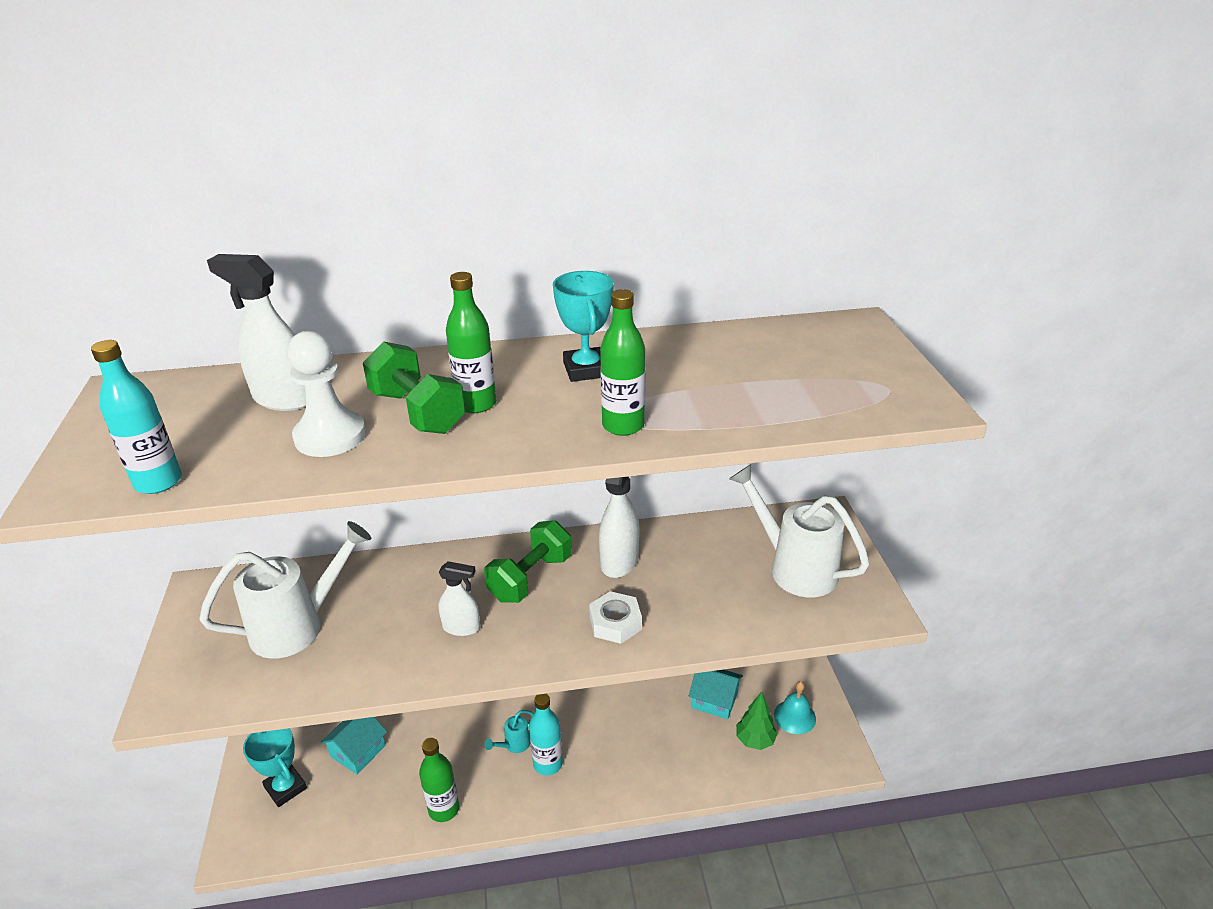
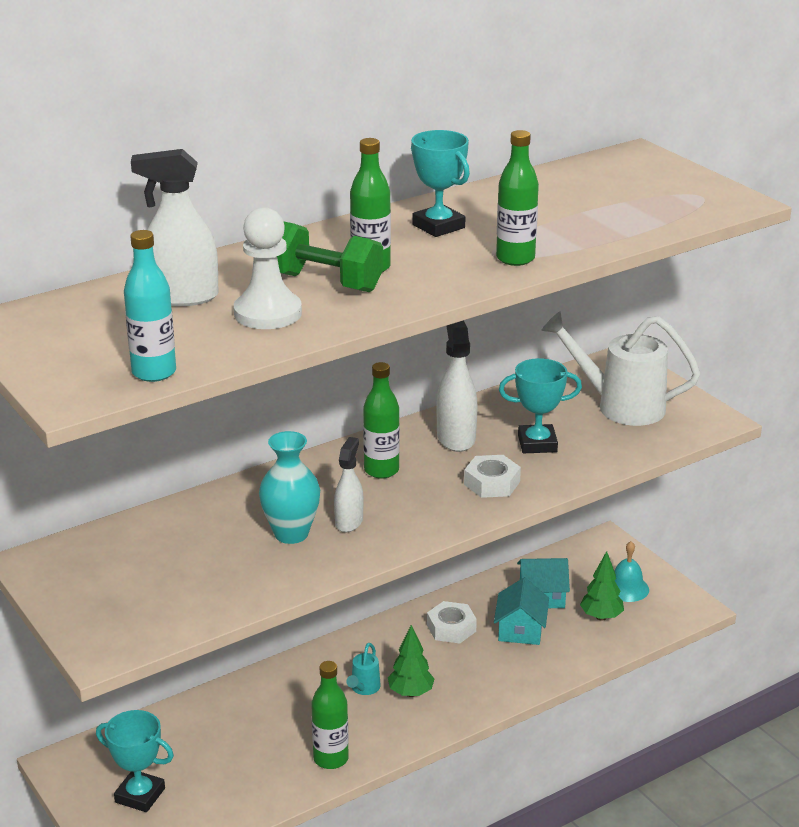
camera: 25 degrees left, 5 degrees down
(297, 626) = (178, 562): white watering can -> none
(358, 751) = (196, 742): turquoise house -> turquoise house (520, 629)
(405, 625) = (291, 534): none -> turquoise vase
(461, 627) = (349, 522): white spray bottle -> white spray bottle turned 60 degrees counterclockwise
(530, 578) = (381, 470): green dumbbell -> green bottle
(548, 764) = (411, 693): turquoise bottle -> green tree
(620, 707) = (451, 628): none -> white nut
(687, 589) = (537, 444): none -> turquoise trophy

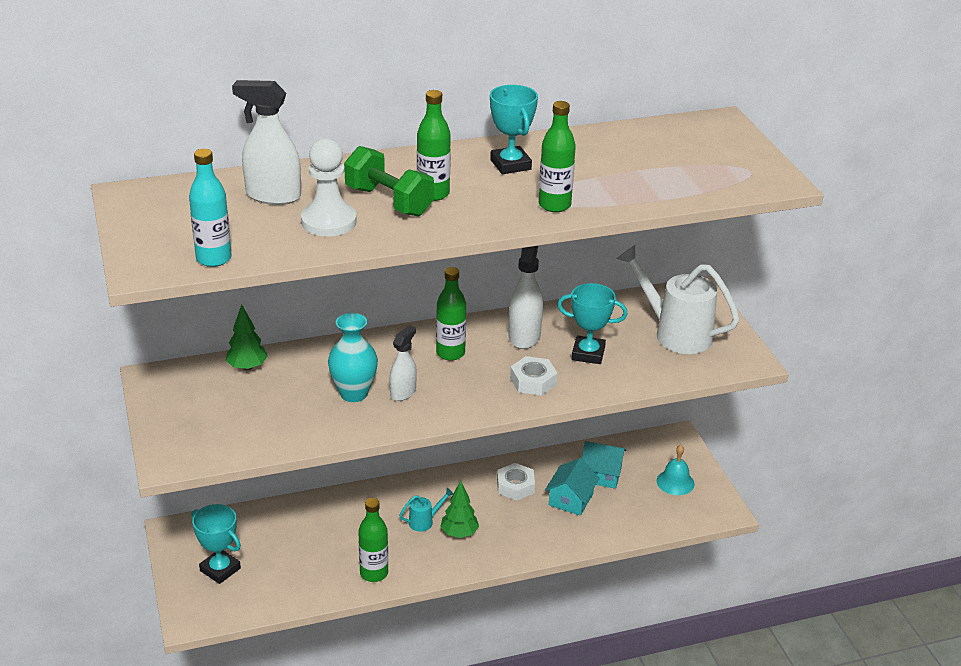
camera: 15 degrees right, 5 degrees up
(364, 688) = (424, 521): turquoise watering can -> turquoise watering can turned 150 degrees counterclockwise
(601, 617) = (642, 502): green tree -> green tree (247, 367)

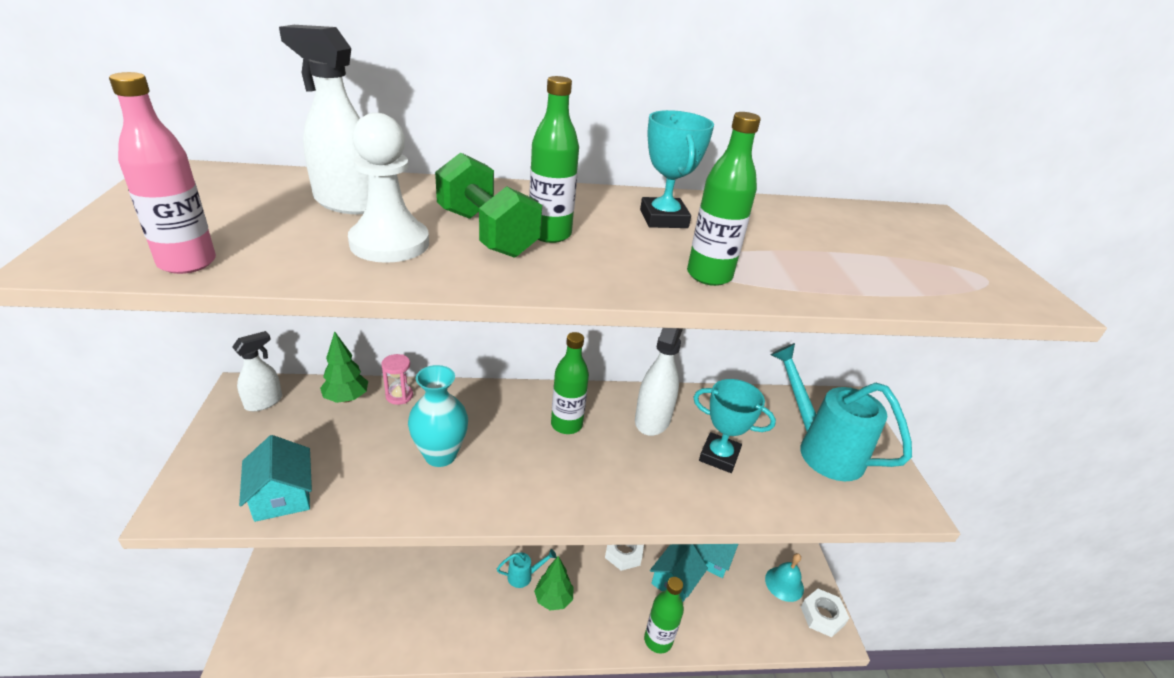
camera: 10 degrees right, 0 degrees up
(214, 259) = (187, 263): turquoise bottle -> pink bottle
(220, 569) = (305, 590): turquoise trophy -> none
(243, 442) = (282, 495): none -> turquoise house
(292, 357) = (399, 396): none -> pink hourglass
(374, 573) = (451, 632): green bottle -> green bottle (658, 640)
(403, 392) = (495, 465): white spray bottle -> white spray bottle (264, 402)
(533, 381) = (648, 481): white nut -> white nut (822, 616)
(676, 333) = (822, 449): white watering can -> turquoise watering can

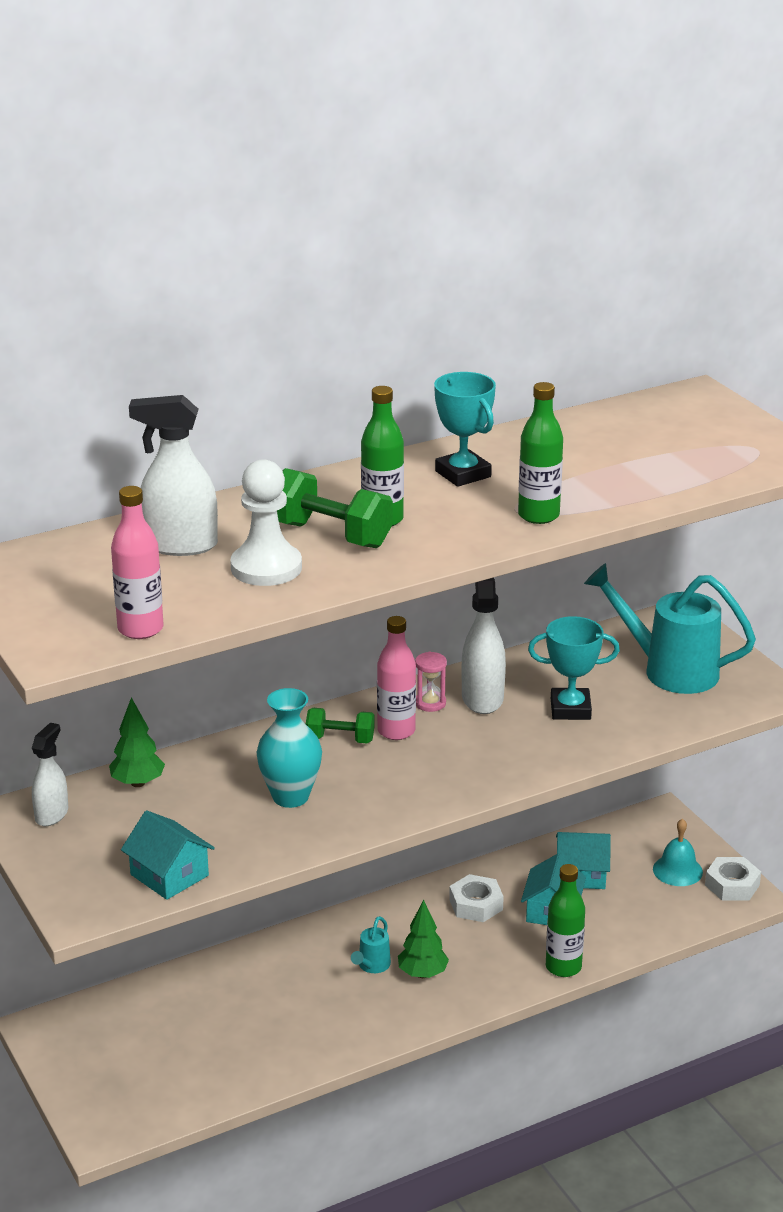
camera: 20 degrees left, 5 degrees down
(399, 396) = (193, 762): pink hourglass -> pink hourglass (430, 703)
(519, 416) = (340, 739): none -> green dumbbell
(523, 576) = (372, 966): turquoise watering can -> turquoise watering can turned 150 degrees clockwise
(566, 424) = (396, 731): green bottle -> pink bottle

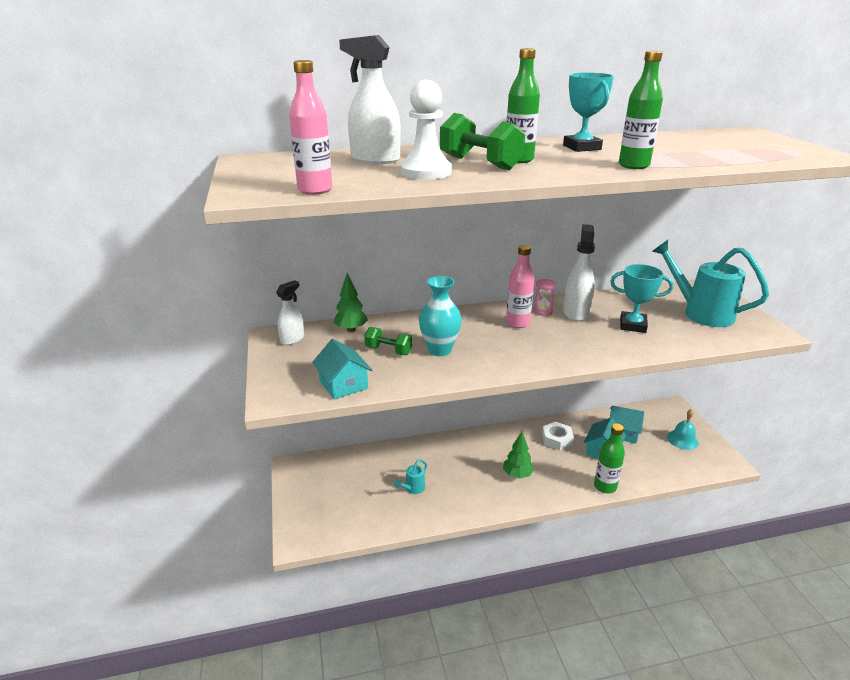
camera: 15 degrees right, 0 degrees up
(340, 739) = (481, 323): green dumbbell -> green dumbbell (388, 351)
(372, 966) = (488, 464): turquoise watering can -> turquoise watering can (413, 488)
(732, 885) = (717, 454): white nut -> none

